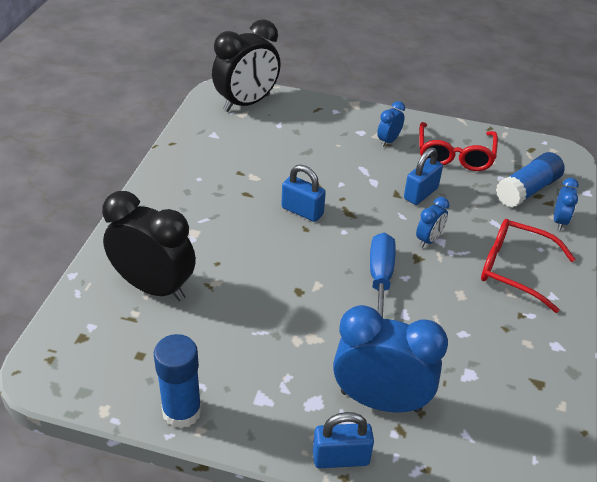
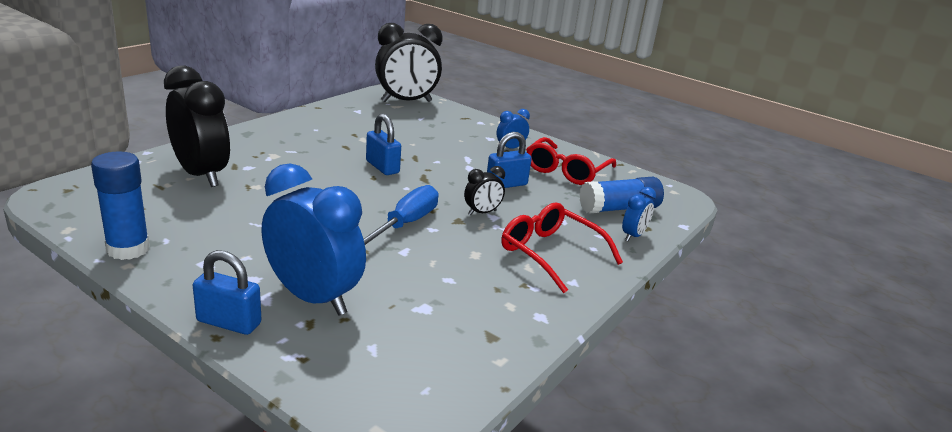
camera: 20 degrees right, 15 degrees down
(428, 240) = (482, 213): blue clock -> black clock

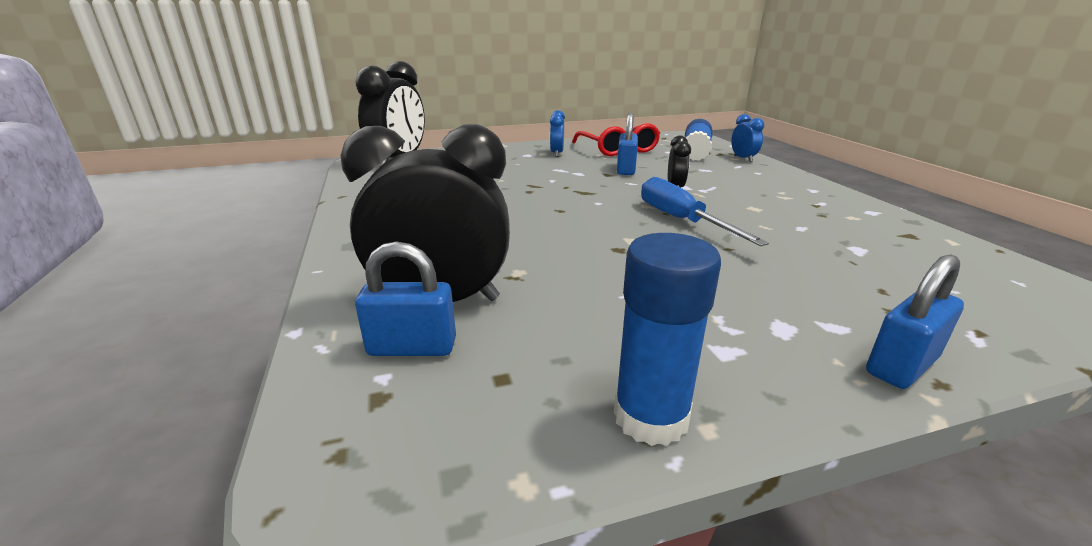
camera: 50 degrees left, 0 degrees up
(313, 298) = (835, 297): blue clock -> none
(382, 167) = (541, 201): blue padlock -> blue padlock (412, 347)
(550, 253) = (763, 185): red glasses -> none

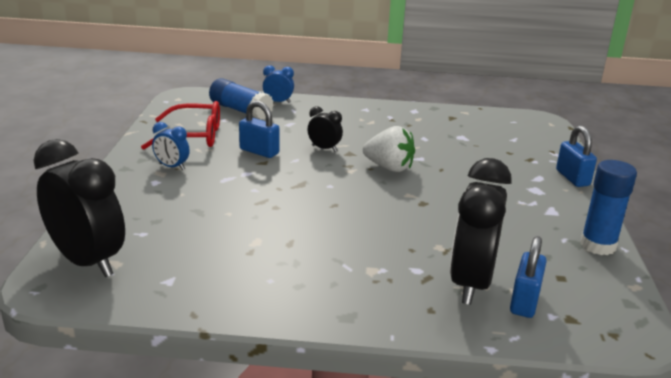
camera: 70 degrees left, 0 degrees up
(681, 220) = (389, 167): blue screwdriver -> white strawberry

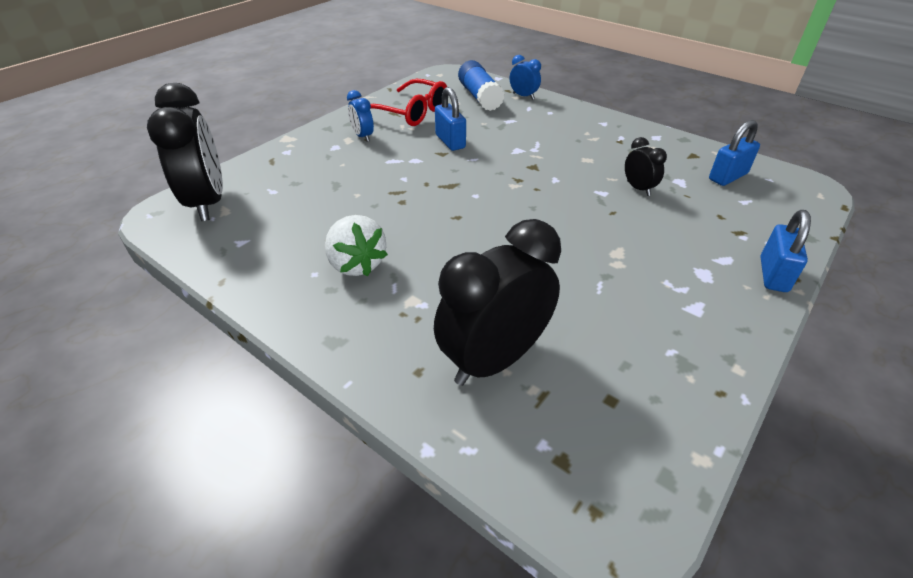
camera: 35 degrees right, 15 degrees up
(324, 148) = (513, 155): black clock -> black clock (638, 188)
(389, 167) = (556, 193): white strawberry -> white strawberry (356, 264)
(524, 302) = (529, 411): blue padlock -> blue padlock (728, 177)
(598, 245) = (709, 378): blue glue stick -> none

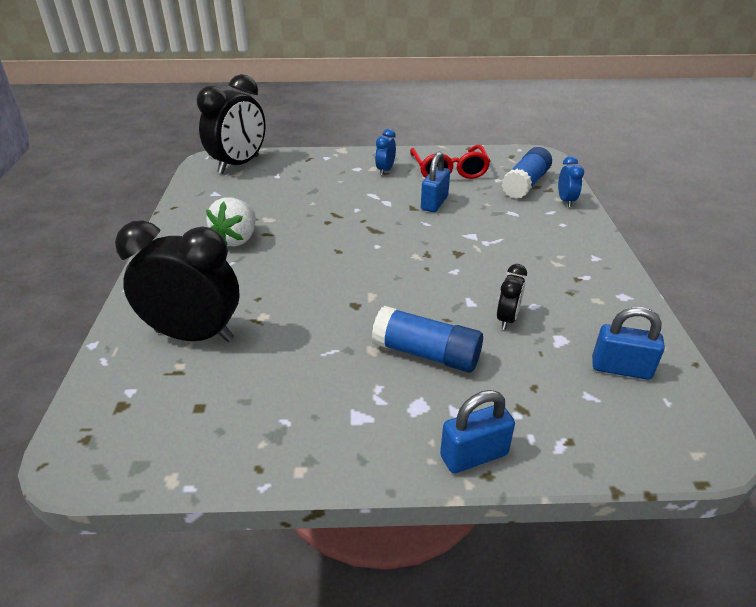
camera: 50 degrees right, 5 degrees down
(646, 241) = (426, 354): none -> blue glue stick

